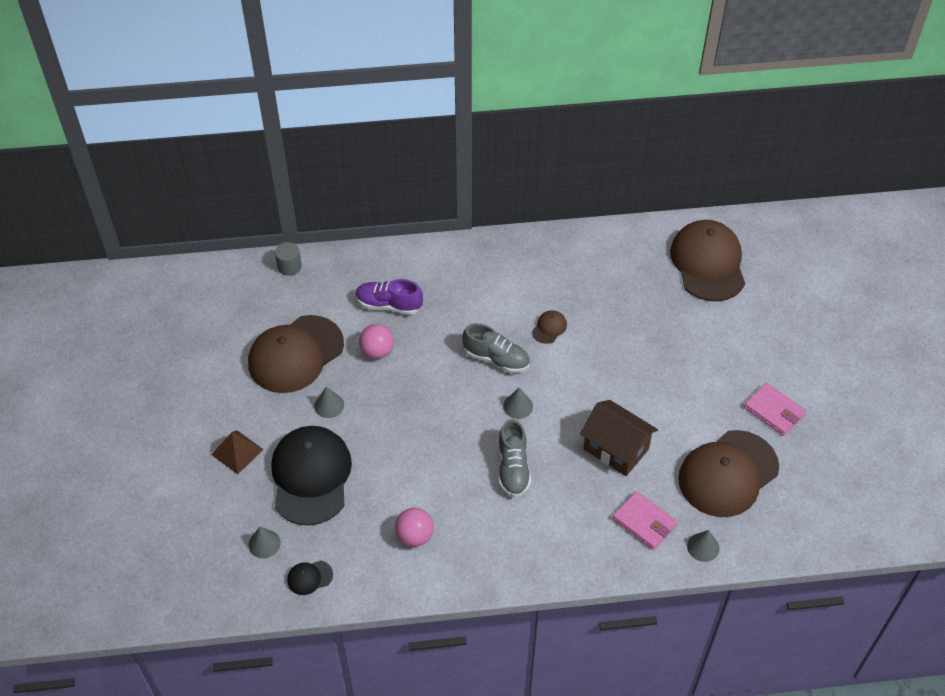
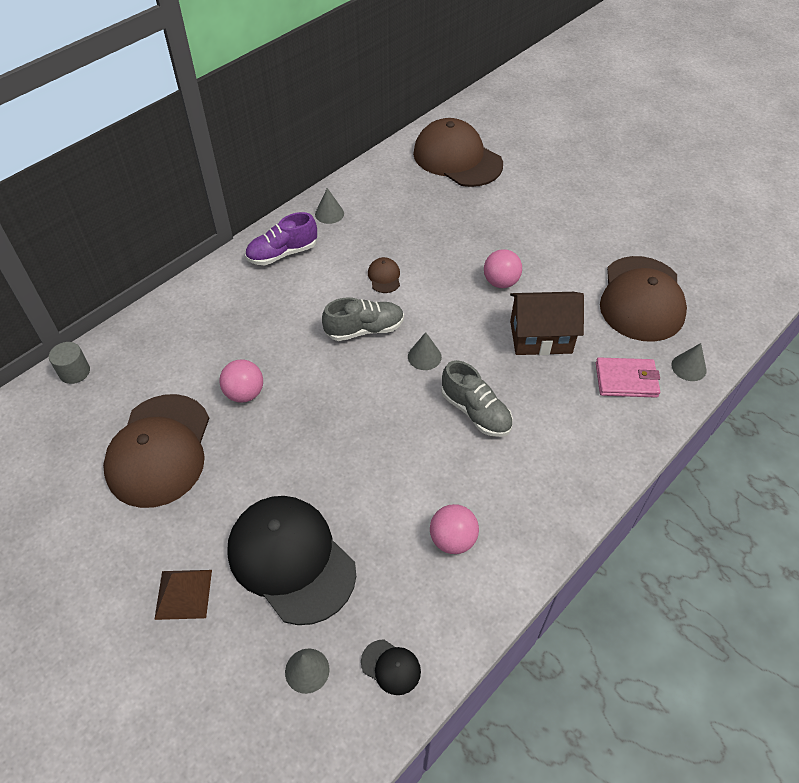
camera: 40 degrees left, 0 degrees up
(309, 577) = (391, 667): black cap -> black cap turned 90 degrees counterclockwise
(329, 405) = (243, 476): grey cone -> grey cone (329, 213)
(389, 305) = (216, 345): purple shoe -> purple shoe (282, 253)
(631, 388) = (500, 282): none -> pink ball
(774, 411) = (620, 233): pink wallet -> none

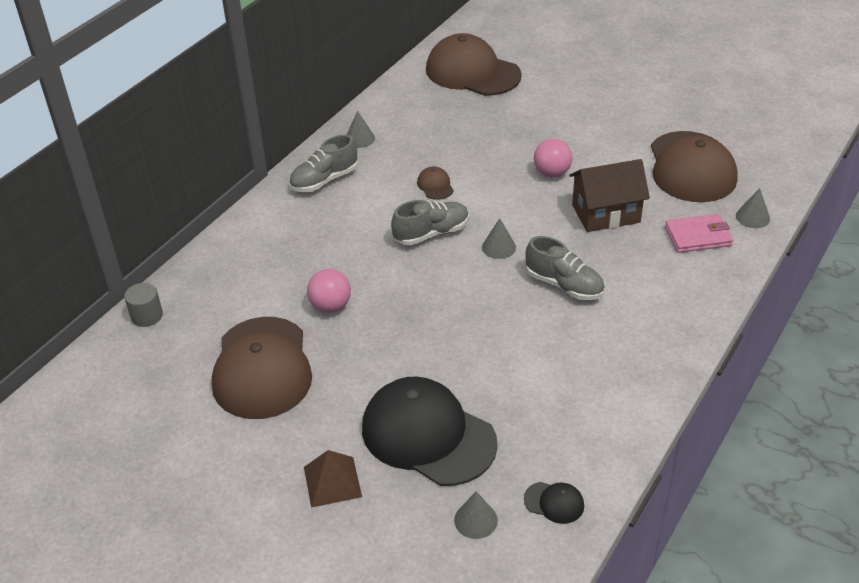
camera: 10 degrees left, 10 degrees down
(282, 253) = (324, 180): purple shoe -> grey shoe
(452, 539) = (577, 392): pink ball -> none

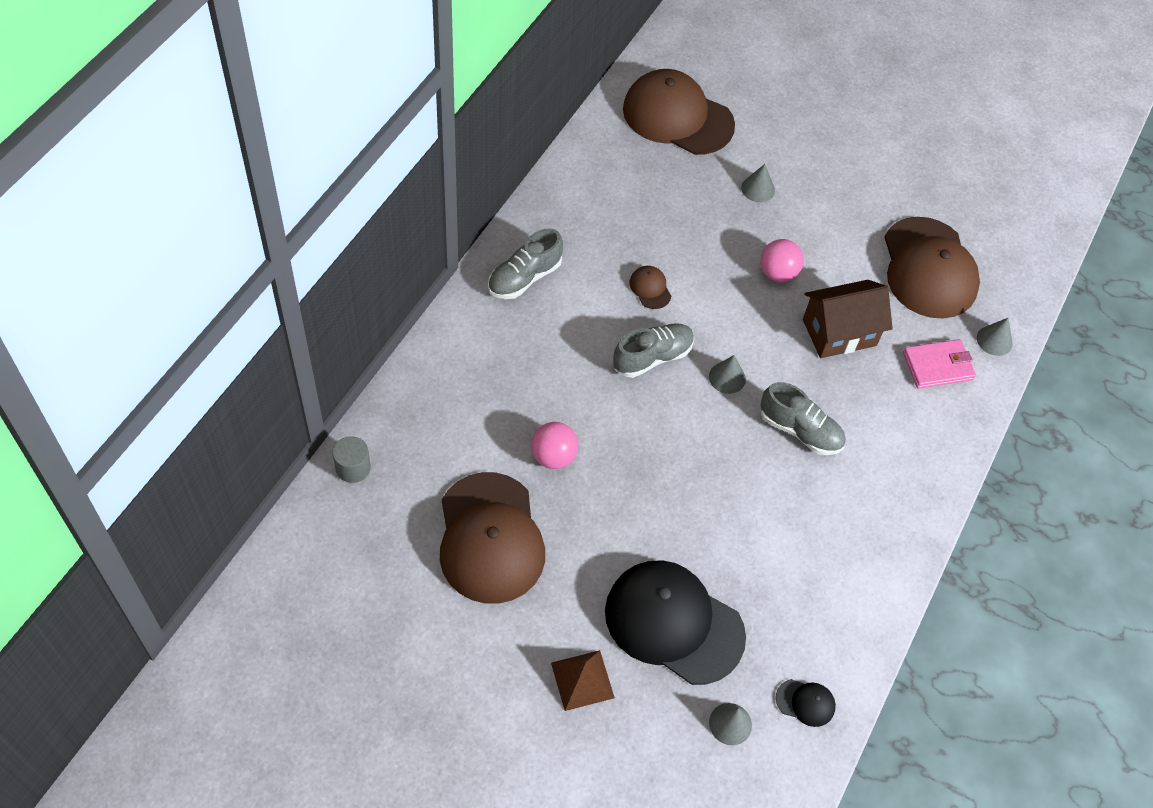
camera: 10 degrees left, 15 degrees up
(359, 138) = (557, 216): grey cone -> grey cone (758, 189)

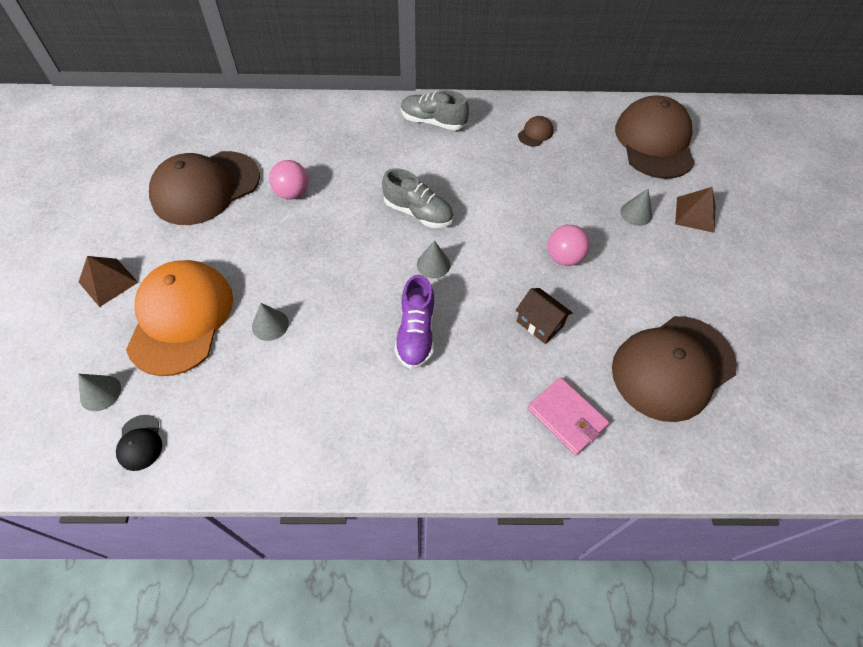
camera: 65 degrees right, 0 degrees up
(353, 468) = (226, 107): grey cylinder -> none
(650, 288) = (480, 187): brown cap -> brown cap (535, 133)
(673, 623) = (181, 318): black cap -> orange cap
(784, 148) = (695, 214): none -> brown pyramid
(800, 431) = (416, 333): grey shoe -> purple shoe
(839, 332) = (539, 323): brown house -> brown house, size x0.61
(994, 340) = (639, 458): grey cone -> grey cone (270, 325)

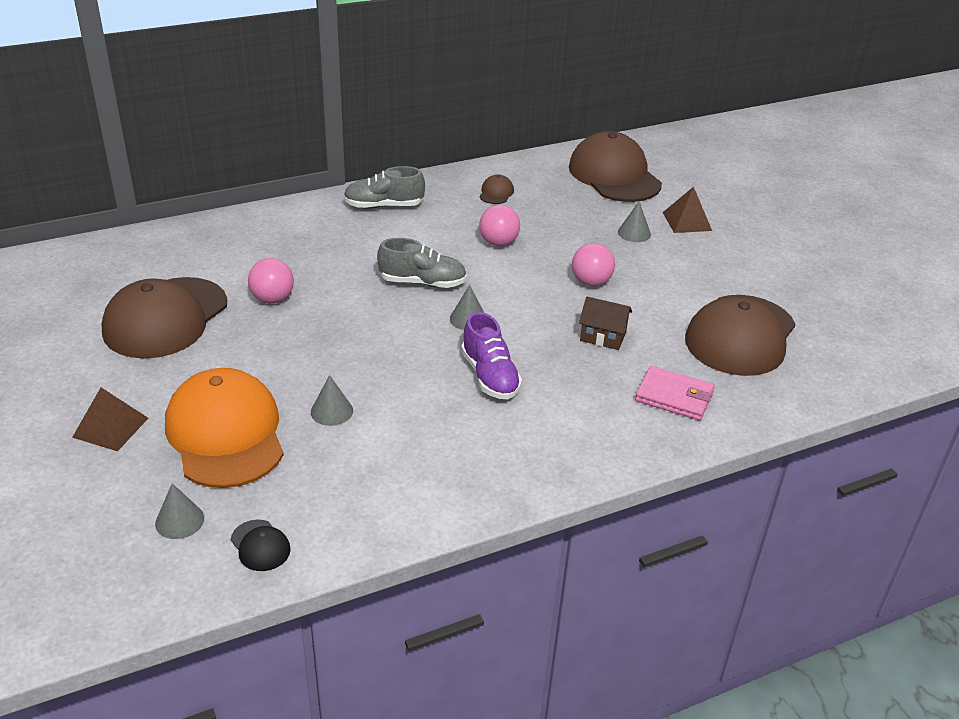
camera: 25 degrees left, 20 degrees down
(506, 189) = (498, 243): none -> pink ball

